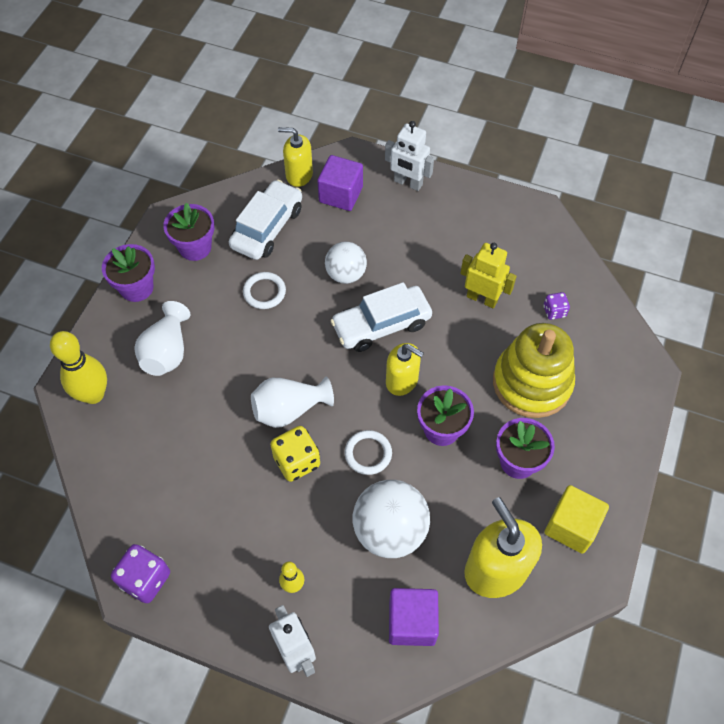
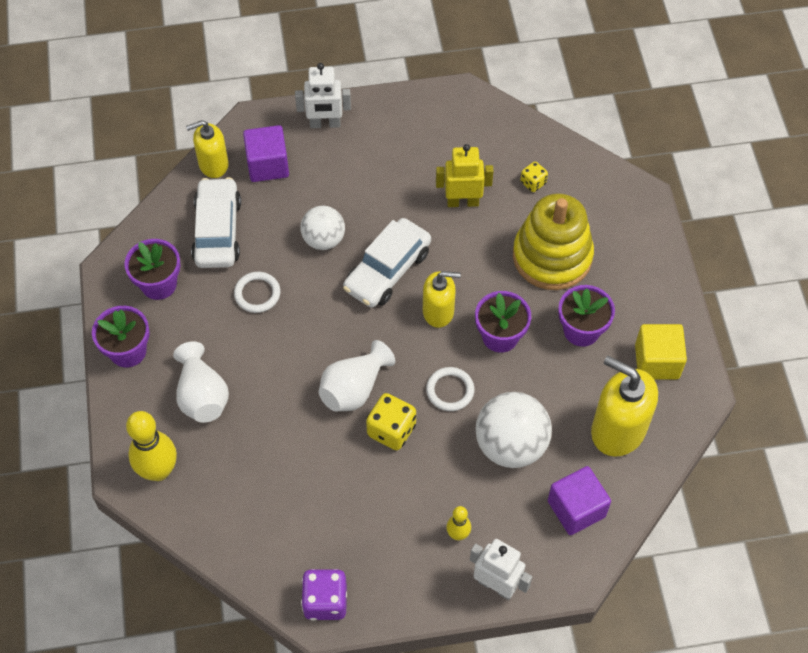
camera: 30 degrees left, 0 degrees up
(554, 311) = (533, 183): purple dice -> yellow dice

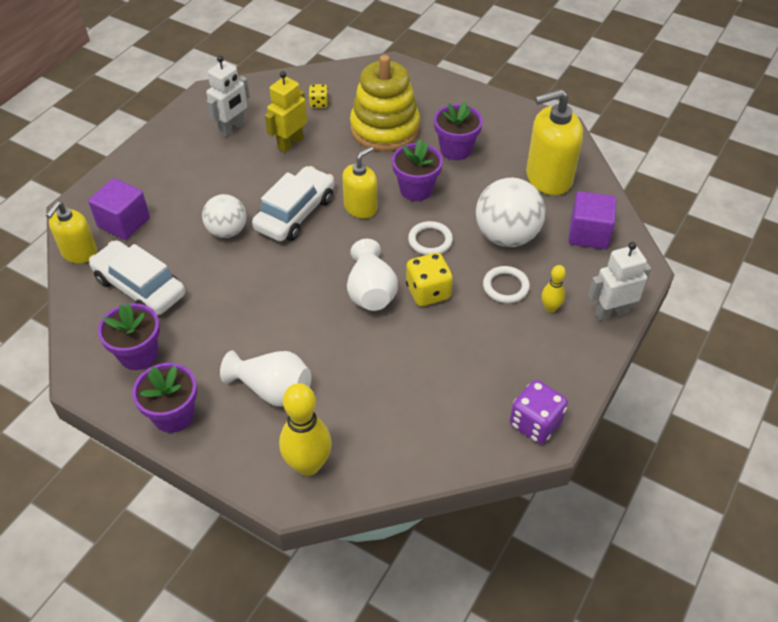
camera: 50 degrees left, 10 degrees down
(257, 294) = (224, 298): white ring -> white ring (505, 287)
(325, 124) = (134, 171): white robot -> white robot (232, 128)
(387, 270) = (295, 213): white car -> white car turned 135 degrees counterclockwise
(657, 361) = (516, 131): yellow cube -> none

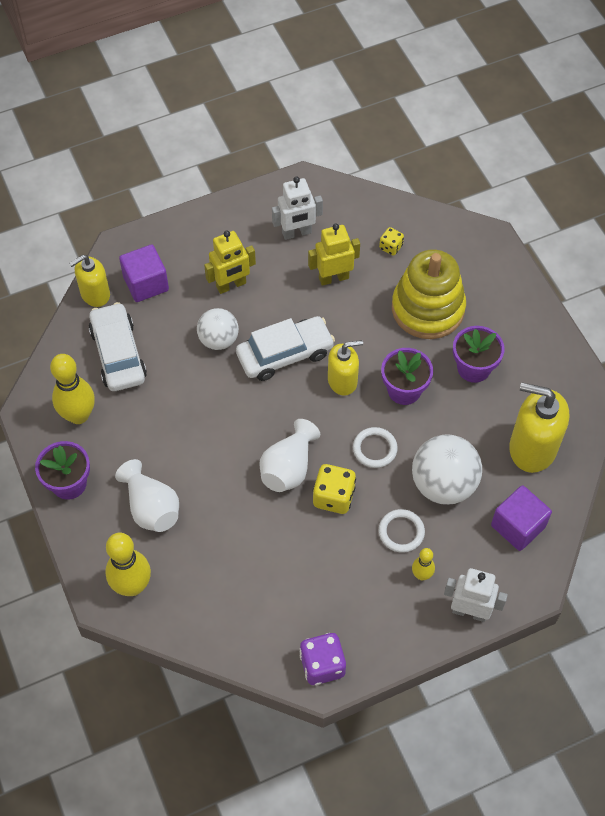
camera: 35 degrees right, 10 degrees up
(138, 354) = (78, 415): purple flower pot -> yellow bowling pin
(205, 188) = (231, 285): none -> yellow robot

